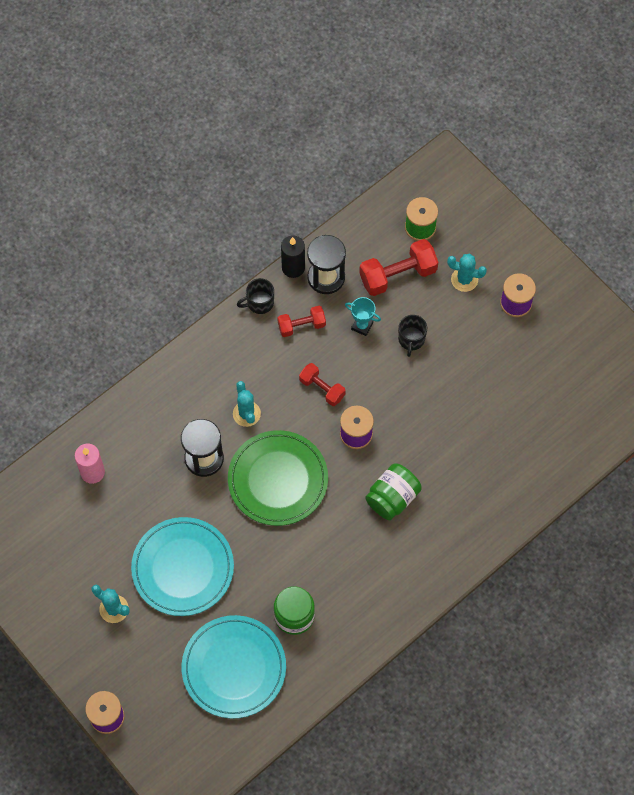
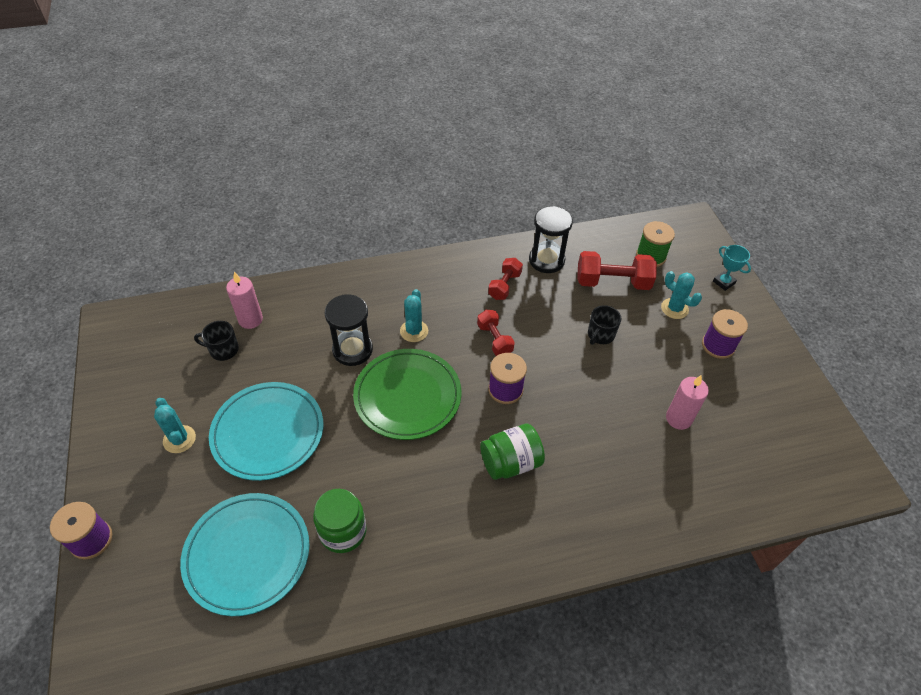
camera: 25 degrees right, 15 degrees down
(259, 303) = (478, 256): black mug -> black mug (223, 350)
(293, 267) = (522, 243): black candle -> none
(301, 325) = (504, 285): red dumbbell -> red dumbbell turned 75 degrees counterclockwise
(362, 326) = (559, 307): turquoise trophy -> turquoise trophy (723, 282)
(508, 393) = (678, 418): none -> pink candle

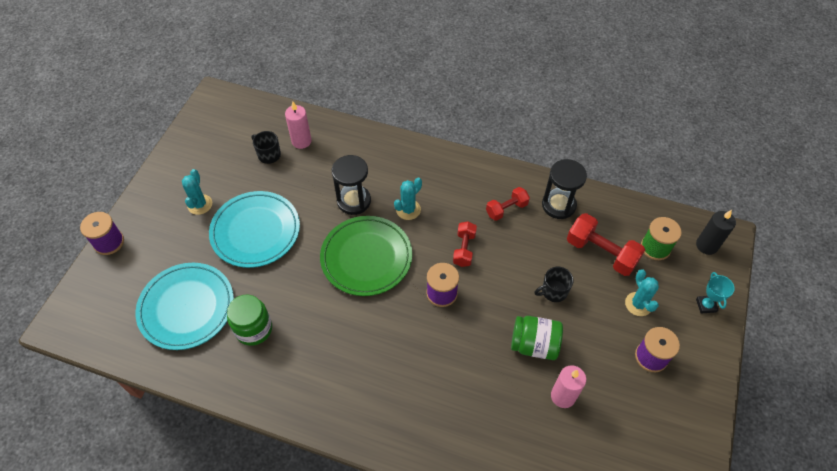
camera: 35 degrees right, 5 degrees up
(510, 462) = (402, 350): green jar -> green jar (534, 344)
(686, 235) = (706, 245): none -> black candle

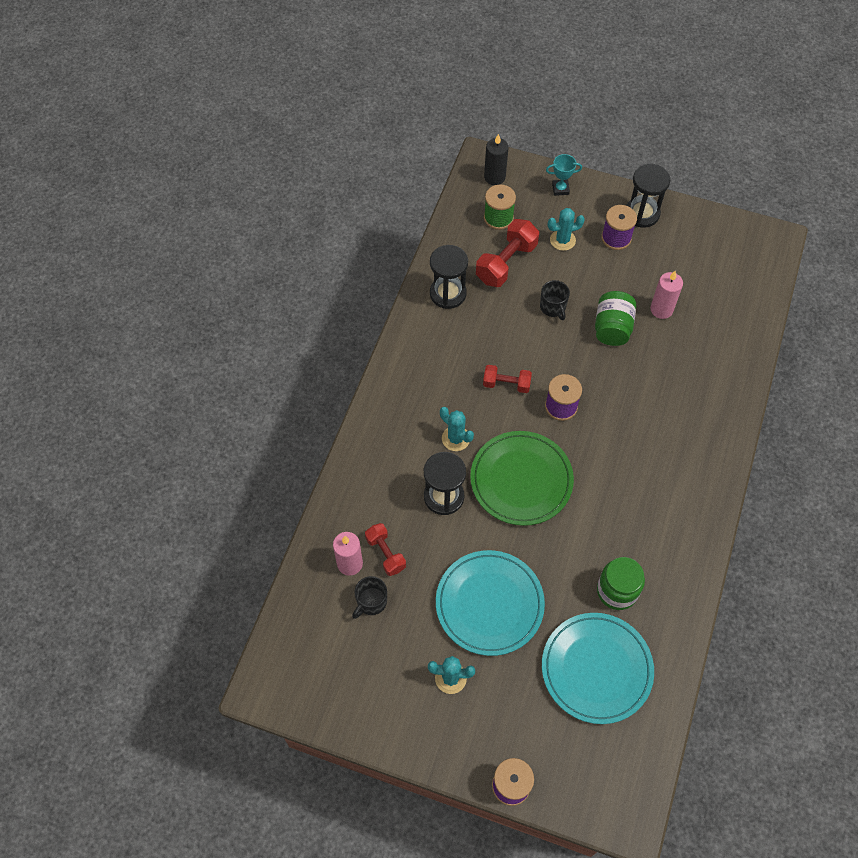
camera: 90 degrees left, 5 degrees up
(506, 209) = (453, 342): red dumbbell -> red dumbbell (385, 553)
(691, 387) = (642, 213): none -> black hourglass

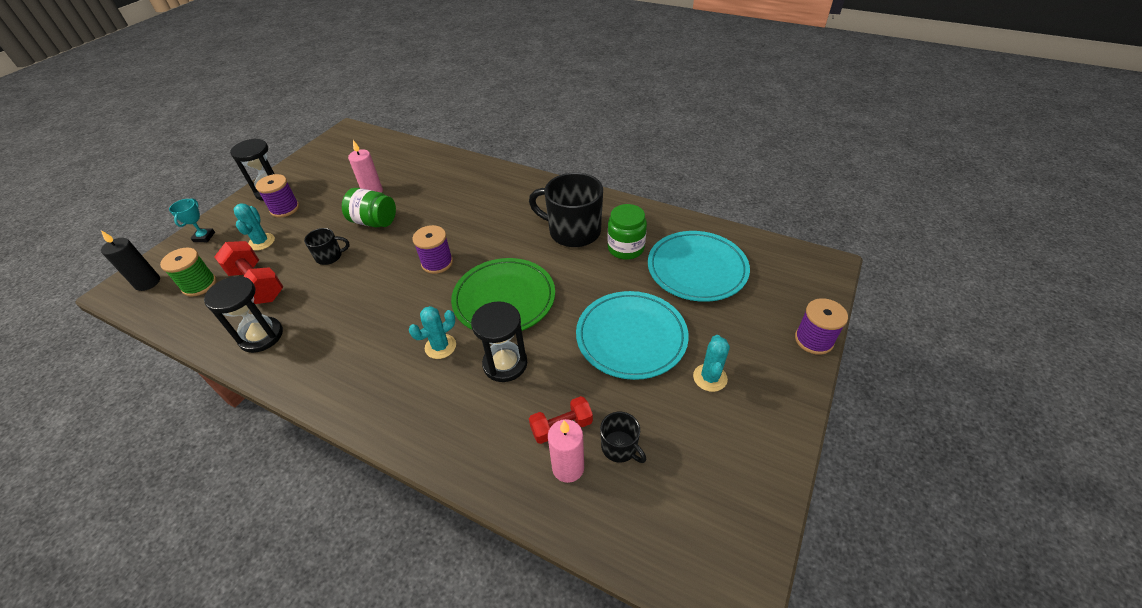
camera: 80 degrees left, 15 degrees down
(506, 384) = (395, 299): red dumbbell -> none
(635, 531) = (573, 231): none -> black mug

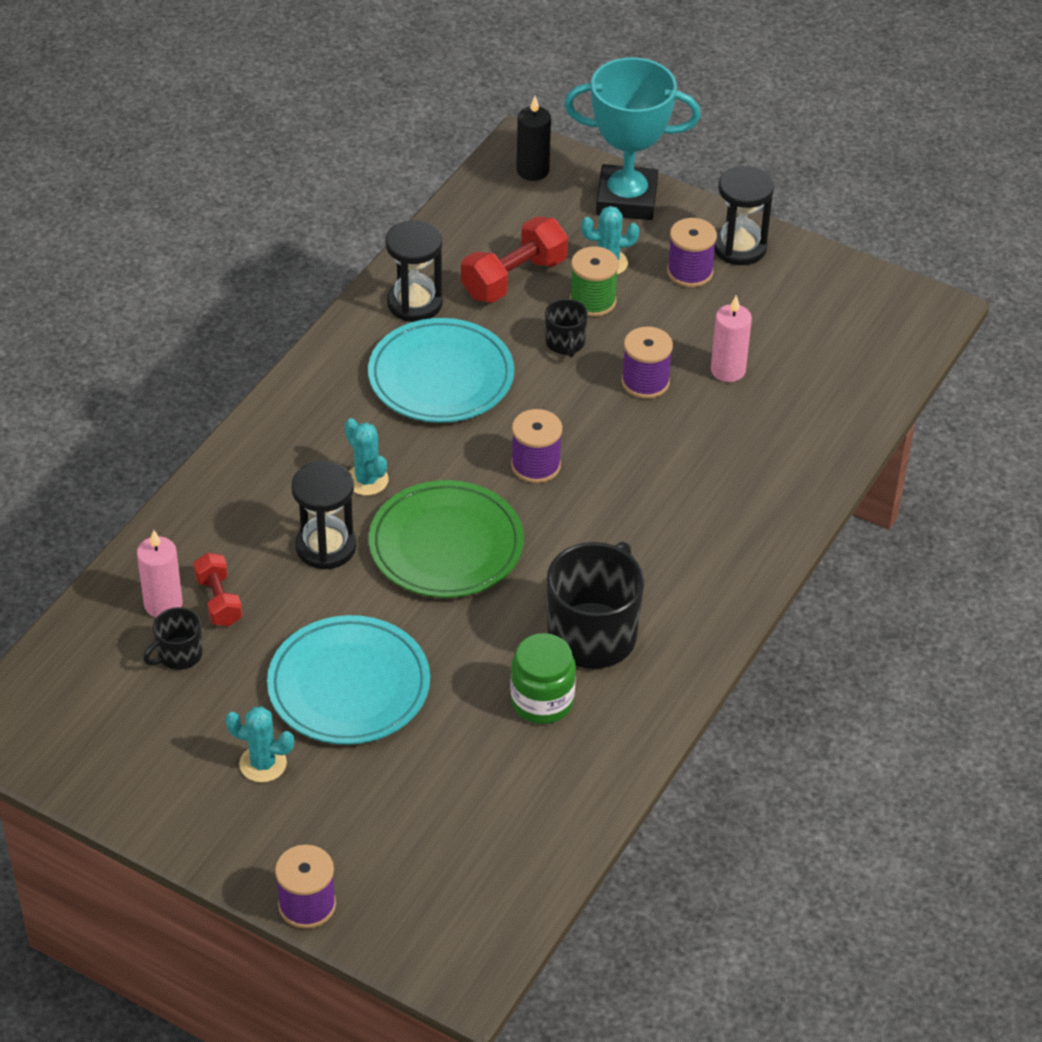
camera: 90 degrees right, 0 degrees up
(199, 285) = (521, 221): green spool -> green spool (593, 301)
(204, 237) = (626, 199): turquoise trophy -> turquoise trophy, size x2.43
(374, 221) = (645, 382): green jar -> purple spool
(697, 269) = (479, 789): turquoise plate -> turquoise plate (441, 377)

